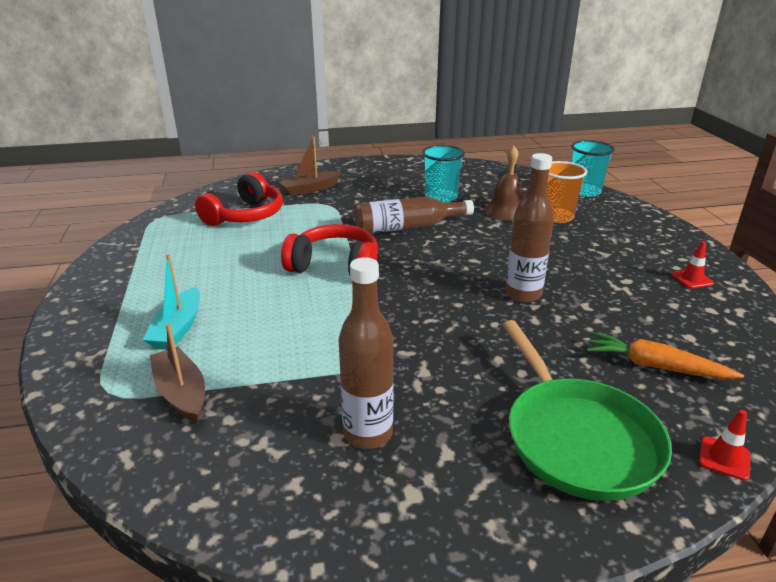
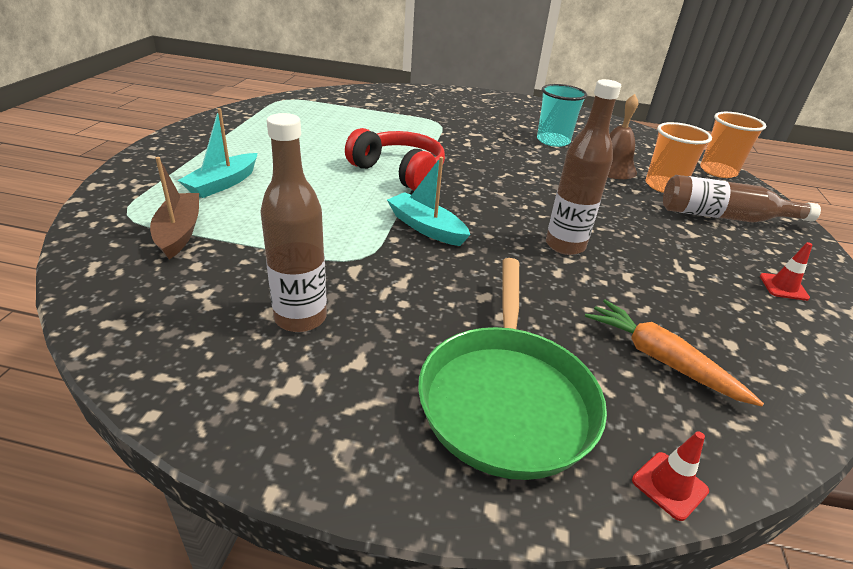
camera: 20 degrees right, 5 degrees up
(245, 215) = (357, 114): red headphones -> none
(310, 189) = (433, 107): brown boat -> none
(403, 313) = (426, 227): none -> turquoise boat
(407, 227) = (496, 158): brown bottle -> brown bottle (724, 217)
(584, 191) = (718, 171): turquoise cup -> orange cup

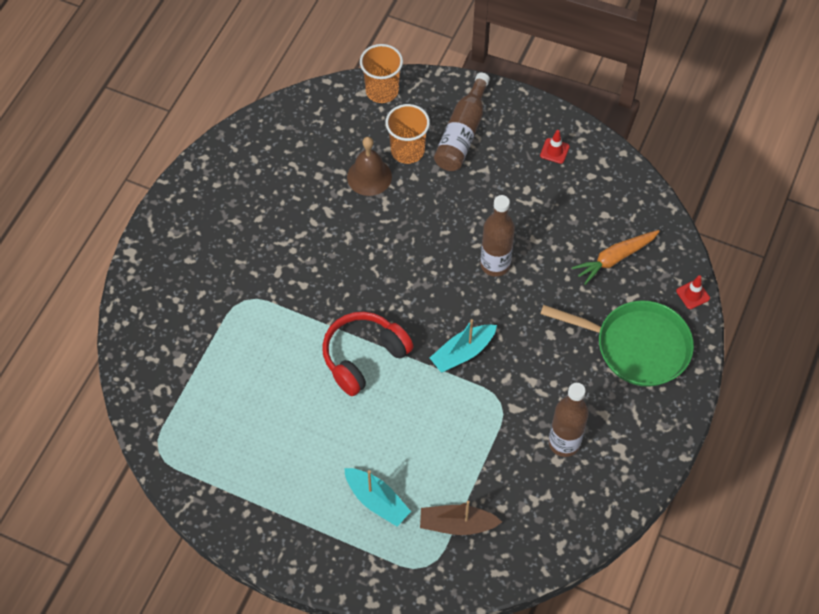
camera: 75 degrees left, 25 degrees up
(553, 141) = (302, 204): turquoise cup -> none

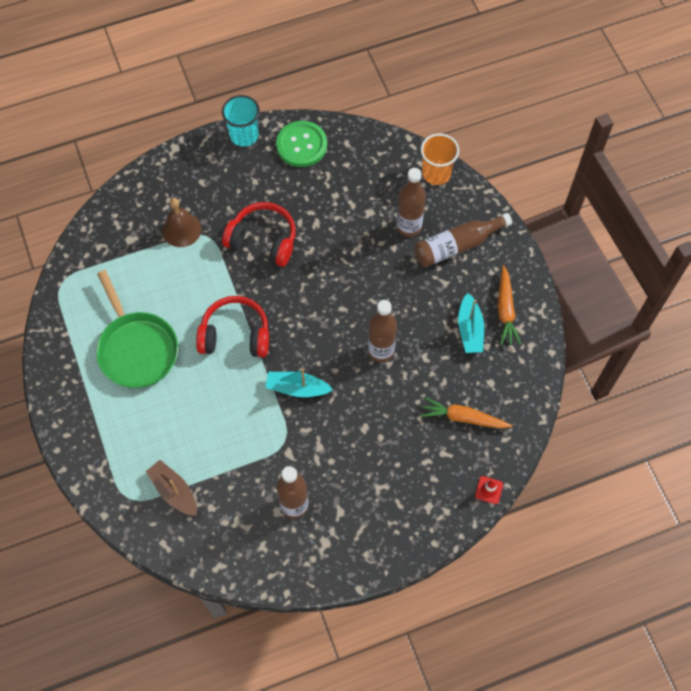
camera: 45 degrees right, 5 degrees up
(182, 191) = (244, 135): none -> turquoise cup
(243, 159) = (301, 145): none -> green button
(299, 262) = (263, 240): none -> red headphones
(369, 176) = (365, 223): brown bell -> brown bell (181, 229)
(377, 500) = (145, 430): turquoise boat -> turquoise boat (470, 329)
(407, 150) = (409, 227): orange cup -> brown bottle
(554, 151) = (505, 310): red traffic cone -> orange carrot
(637, 346) = (411, 488): green pan -> green pan (137, 349)

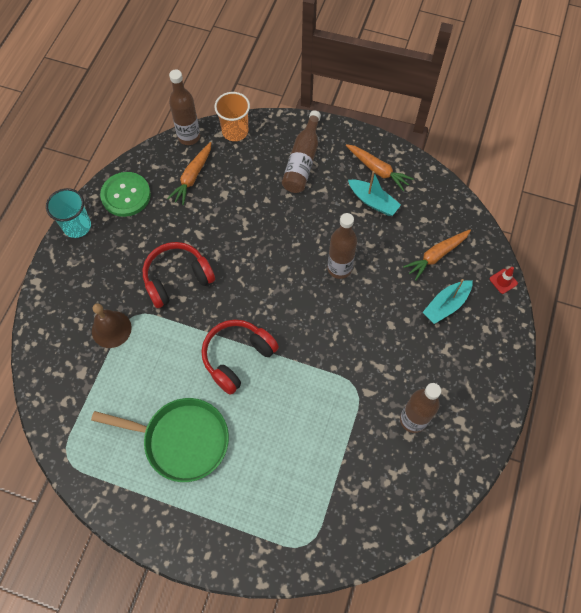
camera: 50 degrees left, 0 degrees up
(174, 491) = (329, 502): brown boat -> none
(297, 388) = (320, 346): turquoise boat -> turquoise boat (446, 305)
(362, 177) = (192, 177): none -> orange carrot
(409, 227) = (259, 178): brown bottle -> brown bottle (189, 137)

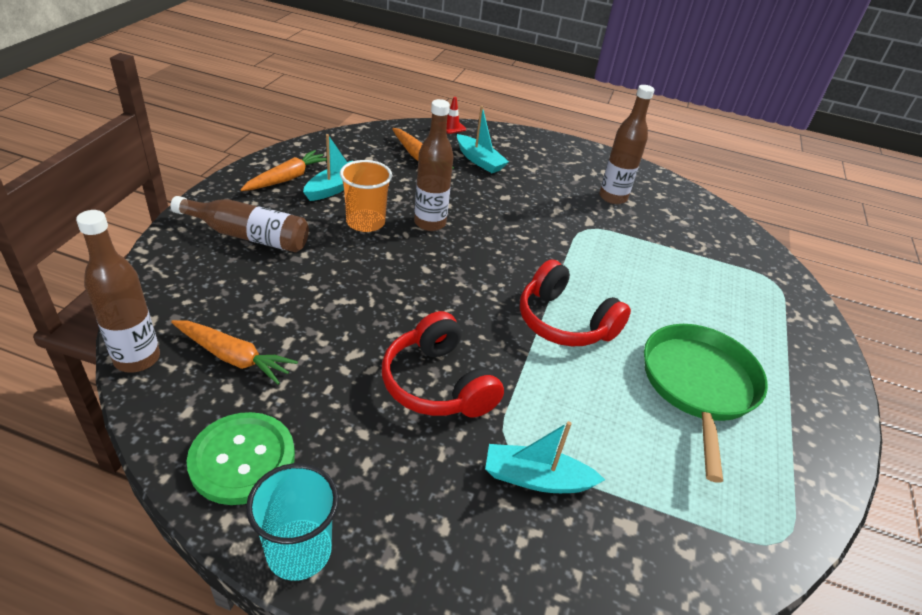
camera: 95 degrees left, 25 degrees down
(111, 329) = (536, 478): brown bell -> turquoise boat
(235, 131) = (155, 299): orange cup -> orange cup (365, 222)

